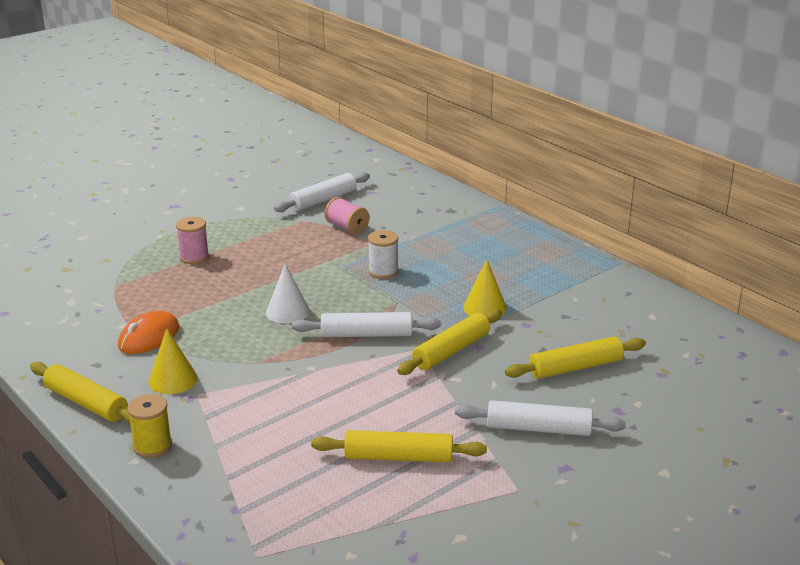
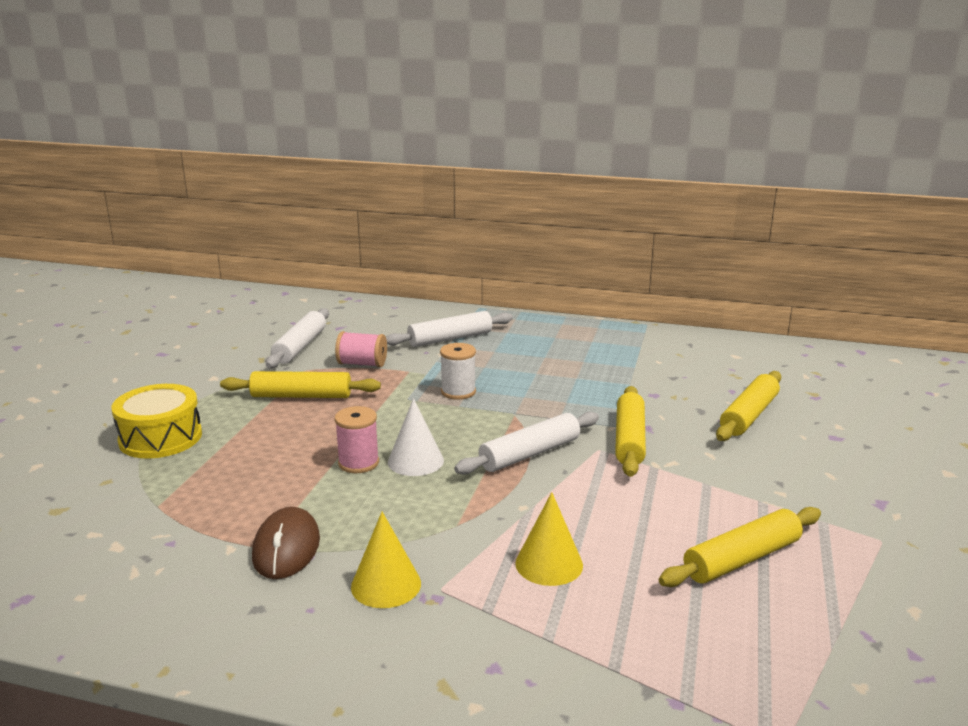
camera: 35 degrees left, 5 degrees down
(86, 403) = (308, 663): yellow rolling pin -> yellow rolling pin (301, 396)
(149, 337) = (286, 548): orange mouse -> brown mouse
(152, 446) = (472, 676): yellow spool -> none
(163, 241) = (160, 438): none -> yellow drum
(194, 257) = (225, 442): pink spool -> pink spool (358, 463)
(484, 307) = (598, 392): yellow cone -> yellow cone (549, 564)
(538, 429) = (807, 478): white rolling pin -> white rolling pin (450, 339)

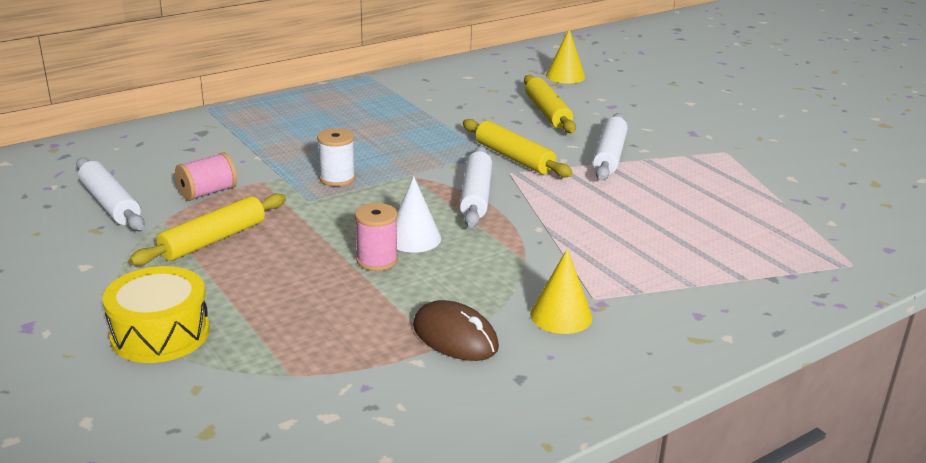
camera: 50 degrees left, 5 degrees up
(450, 339) = (239, 142): white rolling pin -> white rolling pin (609, 156)
(549, 564) = (617, 250): yellow cone -> yellow cone (565, 76)
(742, 559) = (692, 194): yellow rolling pin -> none

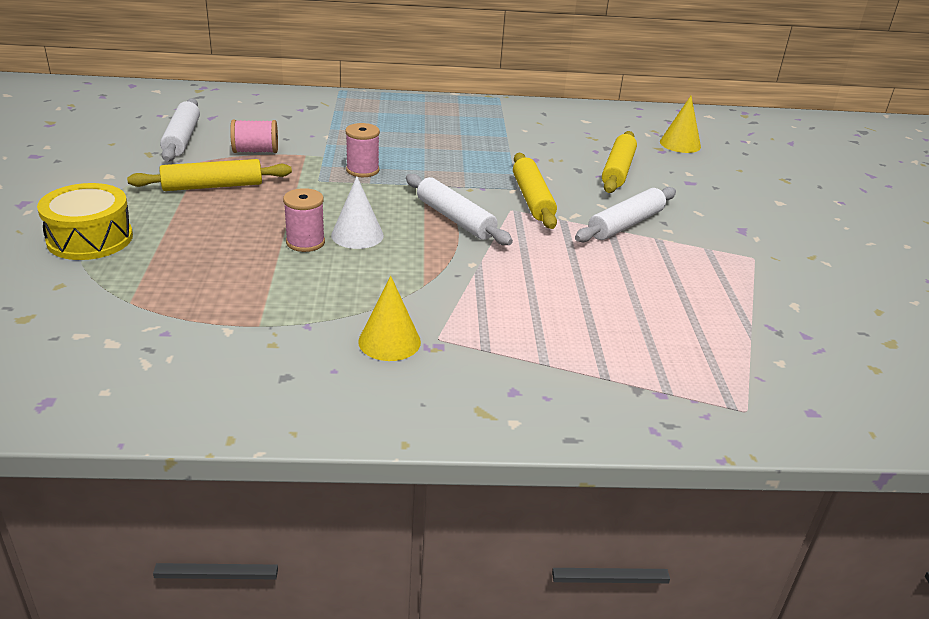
camera: 30 degrees right, 5 degrees up
(337, 178) = (362, 170): white spool -> pink spool
(455, 337) = (281, 323): brown mouse -> none
(475, 195) = (455, 219): white rolling pin -> white rolling pin turned 75 degrees counterclockwise

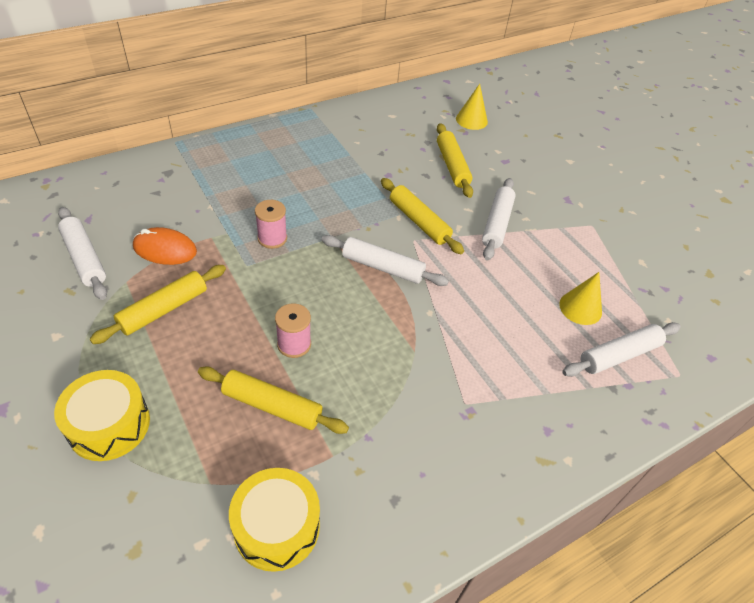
camera: 30 degrees left, 15 degrees up
(155, 350) = (277, 527): none -> yellow drum
(239, 274) = (272, 406): none -> yellow rolling pin
(255, 151) = (165, 249): pink spool -> orange mouse
(357, 235) = (326, 318): white cone -> none
(389, 341) = (436, 423): yellow cone -> yellow cone (580, 308)
(675, 367) = (619, 355): none -> white rolling pin

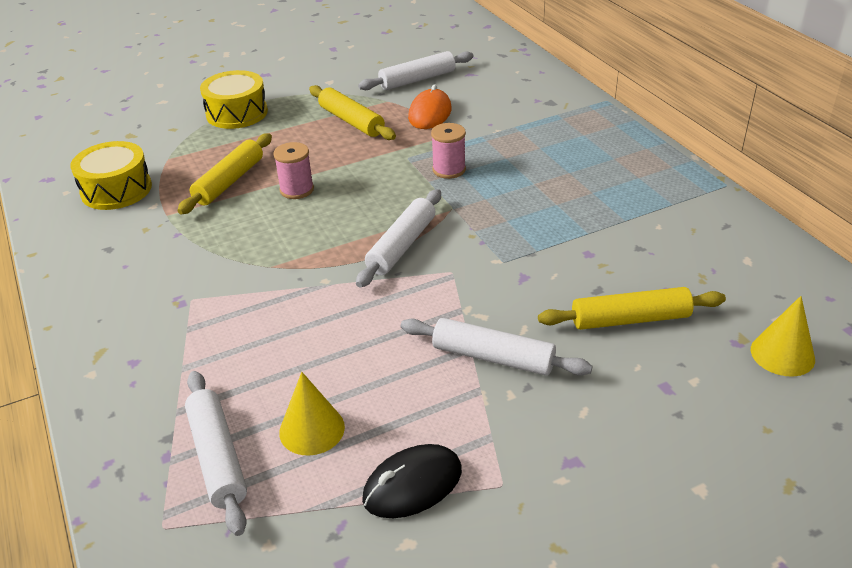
camera: 100 degrees right, 10 degrees down
(419, 221) = (489, 278): yellow rolling pin -> none
(605, 260) = (412, 485): none -> black mouse

